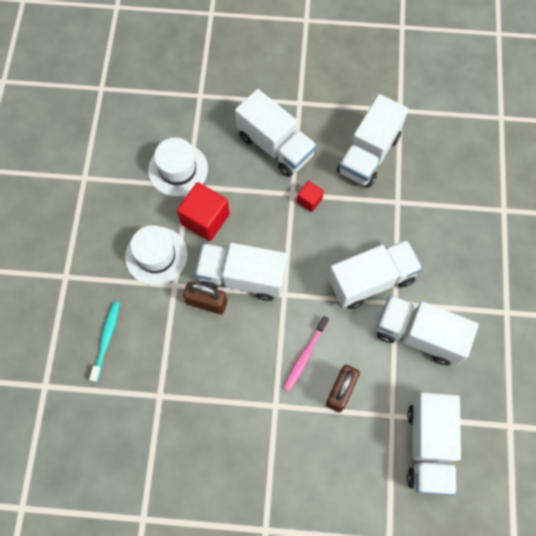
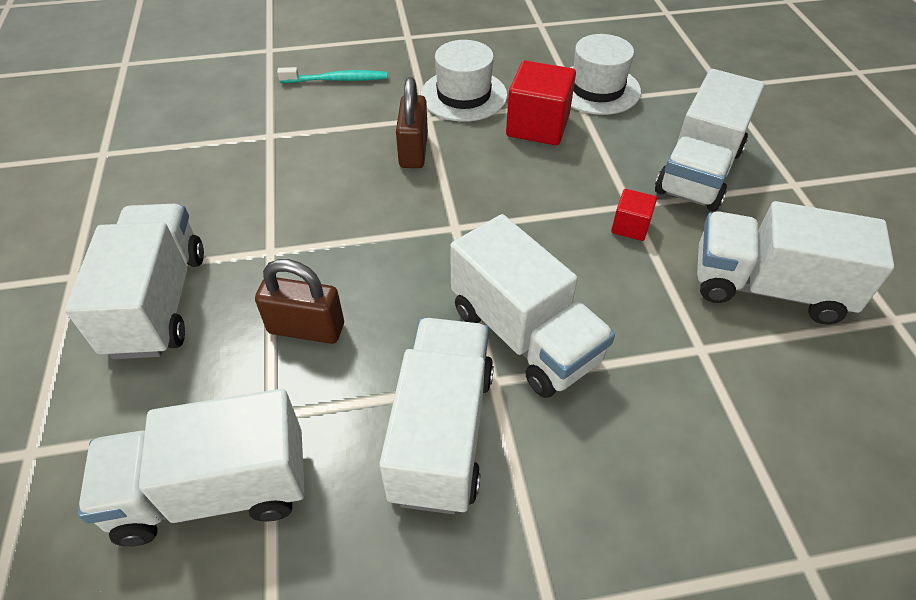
camera: 75 degrees right, 20 degrees down
(242, 277) = (465, 177): white truck -> white truck (158, 302)
(305, 356) = (358, 270): pink toothbrush -> none

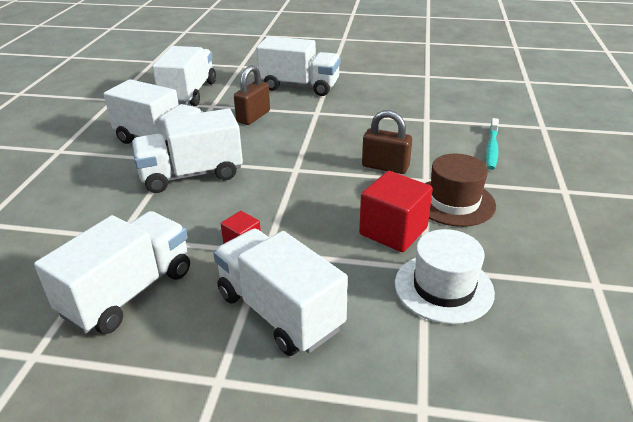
camera: 110 degrees right, 15 degrees down
(463, 95) = (454, 202): white hat -> brown hat

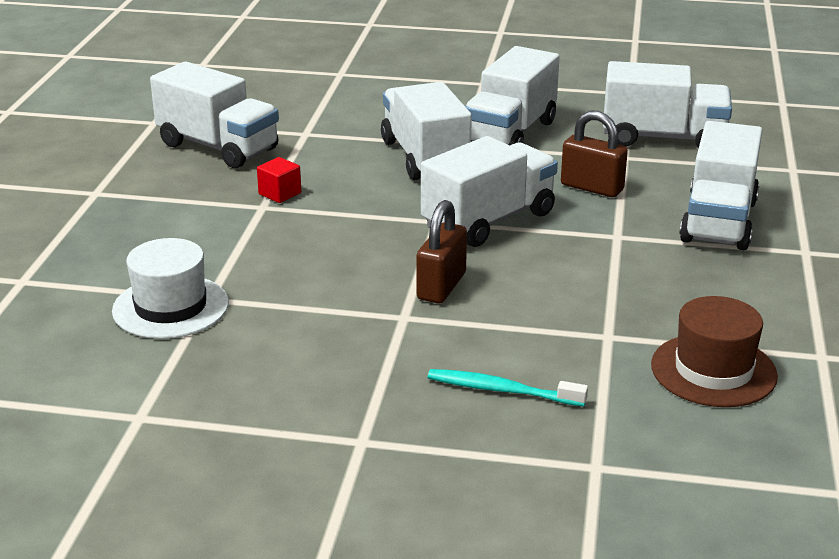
camera: 90 degrees right, 5 degrees down
(279, 311) = (167, 216): white truck -> white truck (488, 220)
(393, 231) = (283, 283): red cube -> none
(454, 202) = (342, 333): brown hat -> brown hat (713, 370)

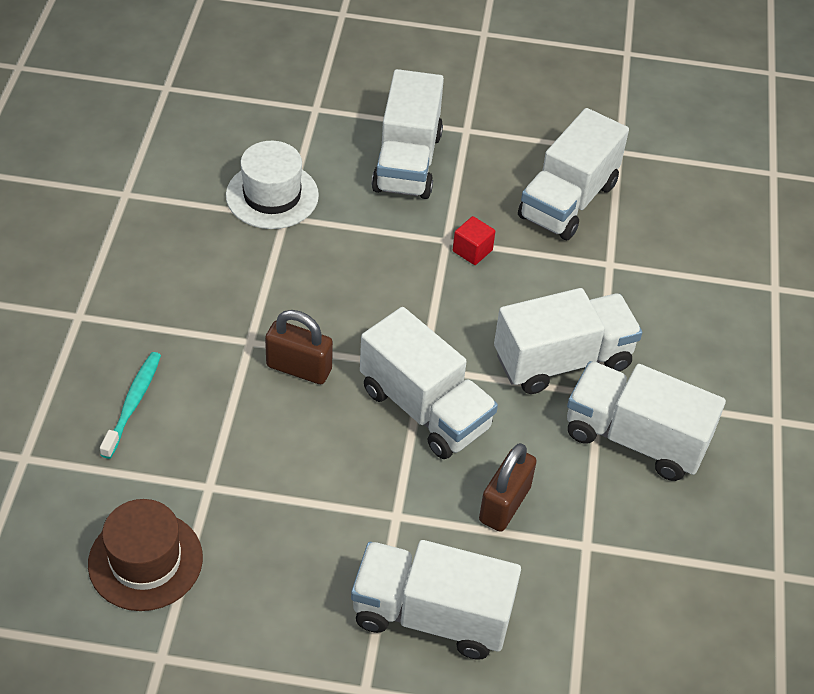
camera: 85 degrees right, 20 degrees up
(663, 138) = (644, 592): white truck -> white truck (407, 162)

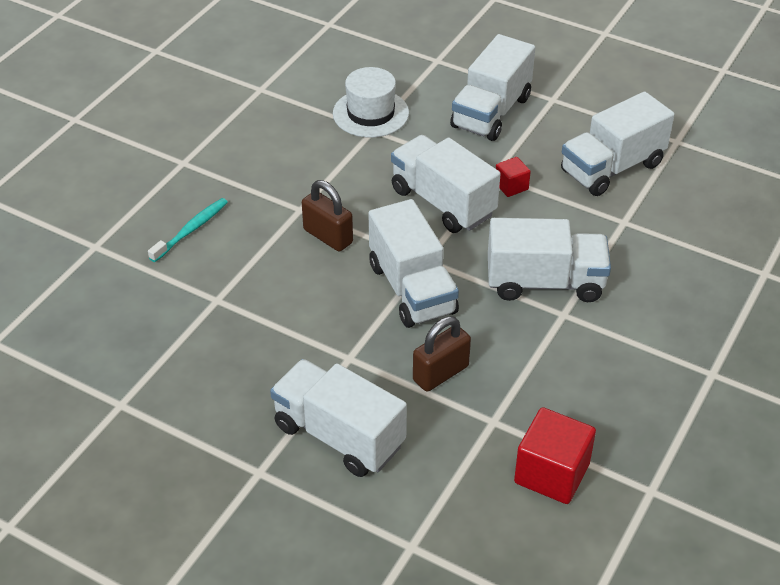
camera: 25 degrees right, 5 degrees down
(145, 561) = (144, 337): brown hat -> none
(635, 439) = (577, 355): white truck -> white truck (442, 202)
(674, 587) = (551, 473): none -> red cube

